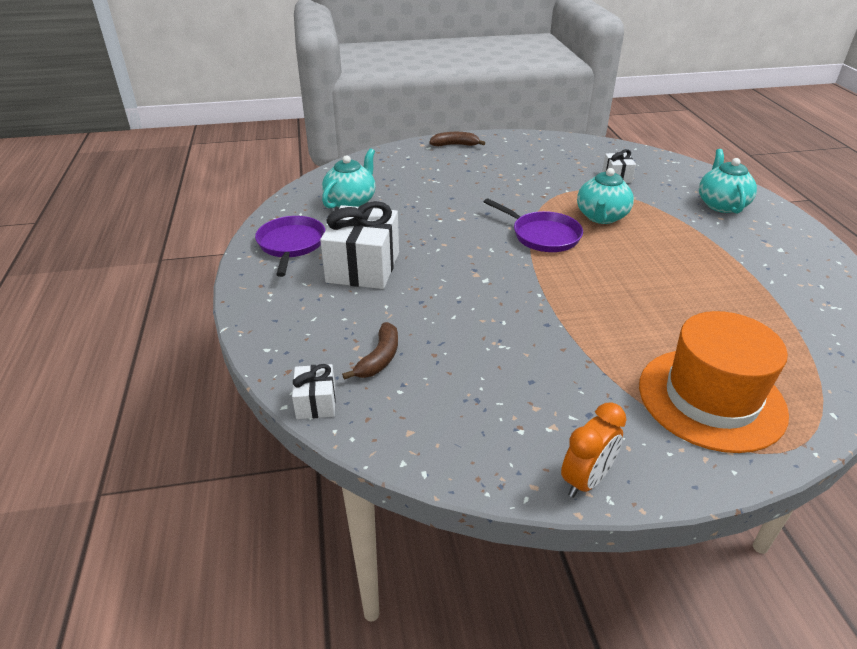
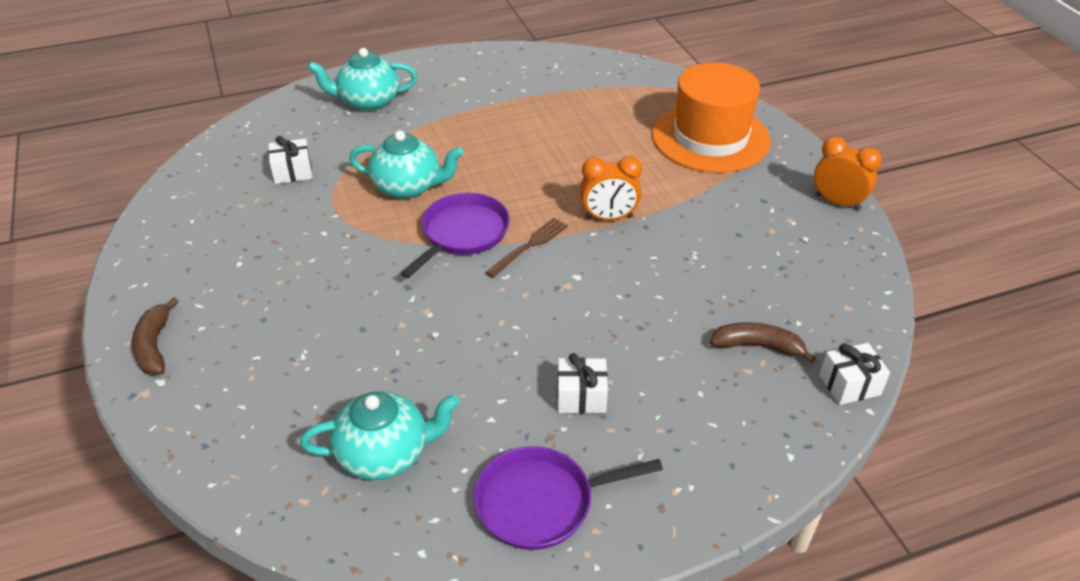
camera: 100 degrees left, 5 degrees up
(351, 202) = (385, 454): turquoise teapot -> turquoise teapot turned 150 degrees clockwise
(363, 267) = (581, 397): white gift -> white gift, size x0.49
(525, 262) = (529, 246): none -> brown fork
(560, 305) = (608, 218): none -> orange clock

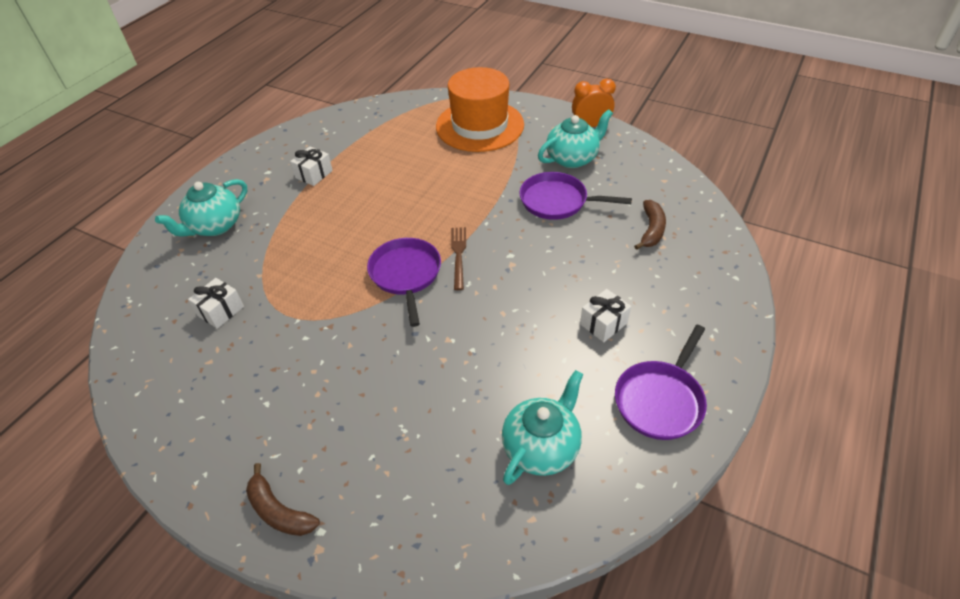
camera: 40 degrees left, 5 degrees up
(408, 187) = (327, 267): turquoise teapot -> turquoise teapot (573, 158)
(608, 218) = (483, 208): orange clock -> none
(692, 256) = (557, 201): none -> purple pan
(758, 346) = (651, 230): brown banana -> brown banana turned 135 degrees clockwise
(849, 385) = (714, 221): white gift -> white gift (314, 174)

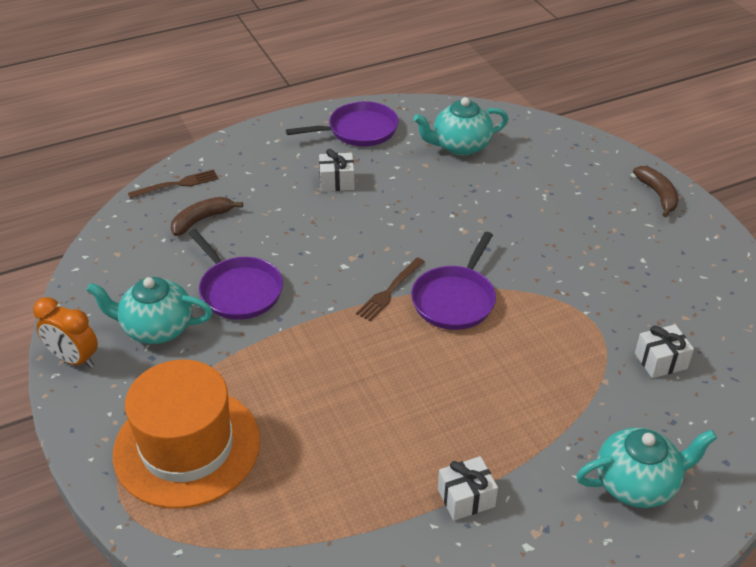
camera: 145 degrees left, 5 degrees down
(713, 245) = (177, 184): none -> brown fork

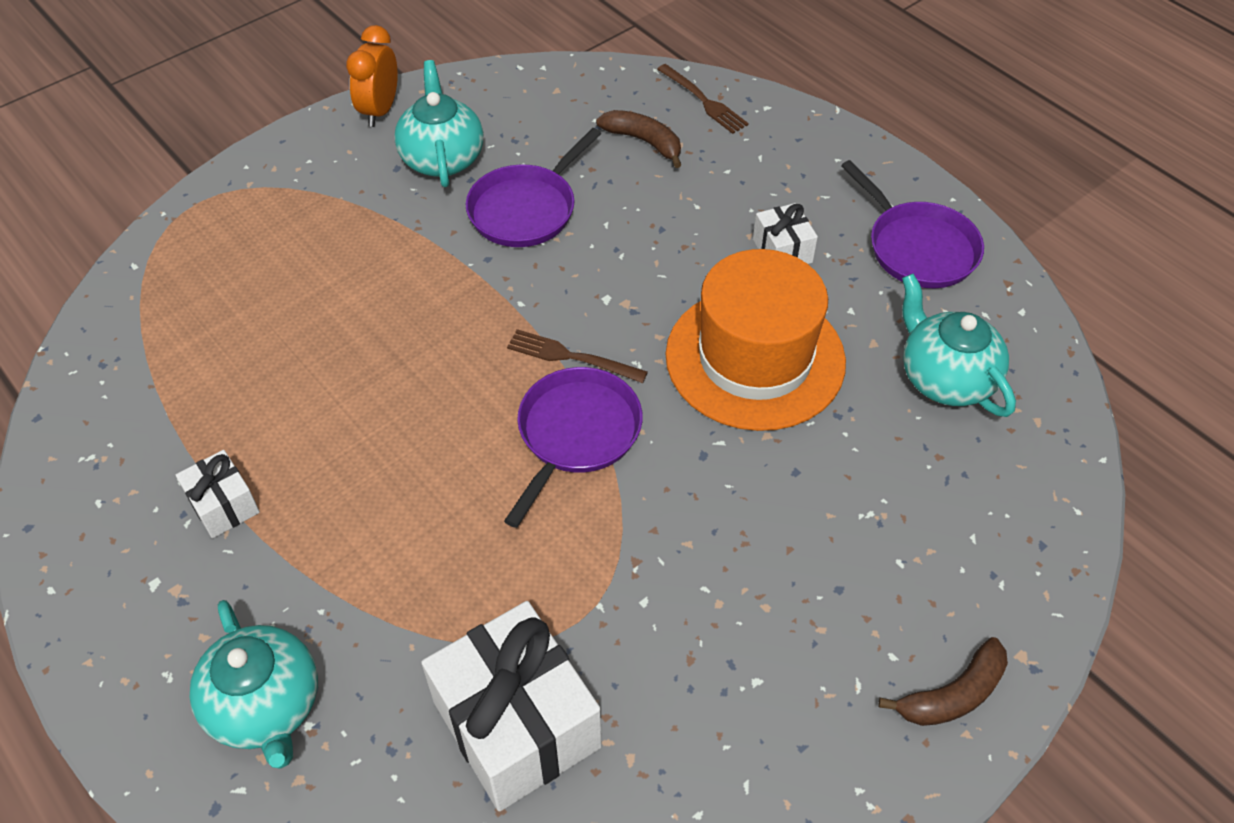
camera: 75 degrees right, 10 degrees up
(187, 447) = (271, 233): orange hat -> orange hat (755, 358)
(455, 300) = (576, 433): purple pan -> purple pan turned 105 degrees clockwise
(660, 361) = (516, 724): white gift -> white gift, size x2.03

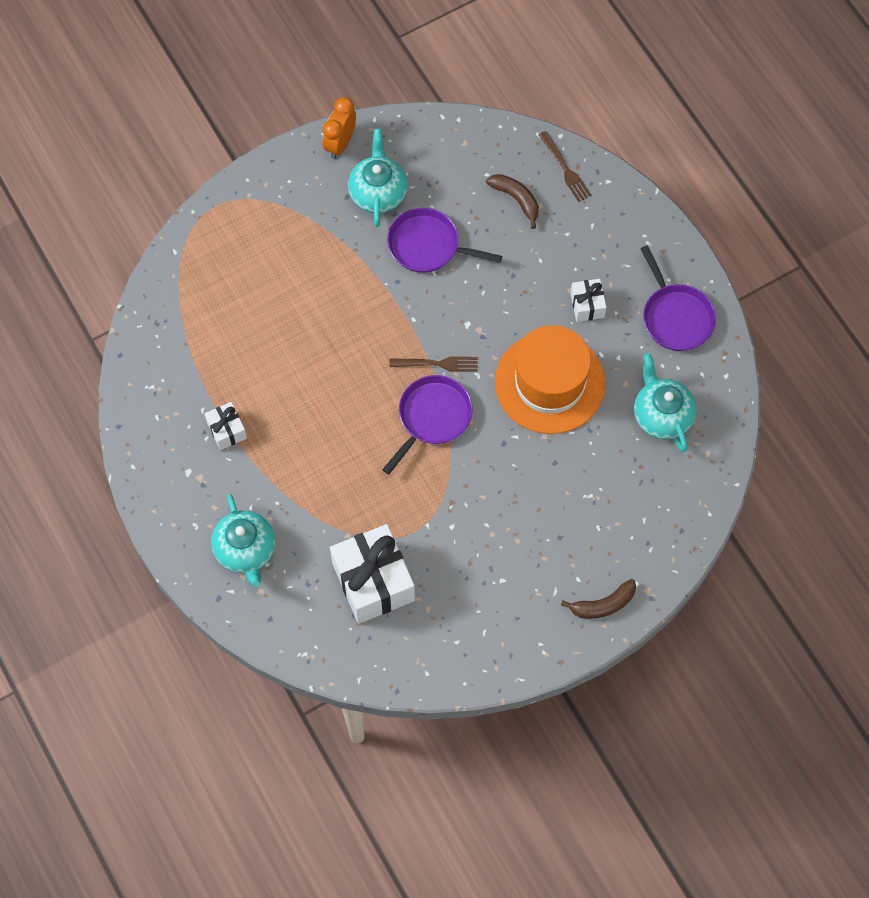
camera: 10 degrees right, 15 degrees up
(526, 209) = (427, 245): purple pan -> purple pan turned 60 degrees clockwise
(570, 357) = (438, 364): brown fork -> brown fork turned 150 degrees clockwise

